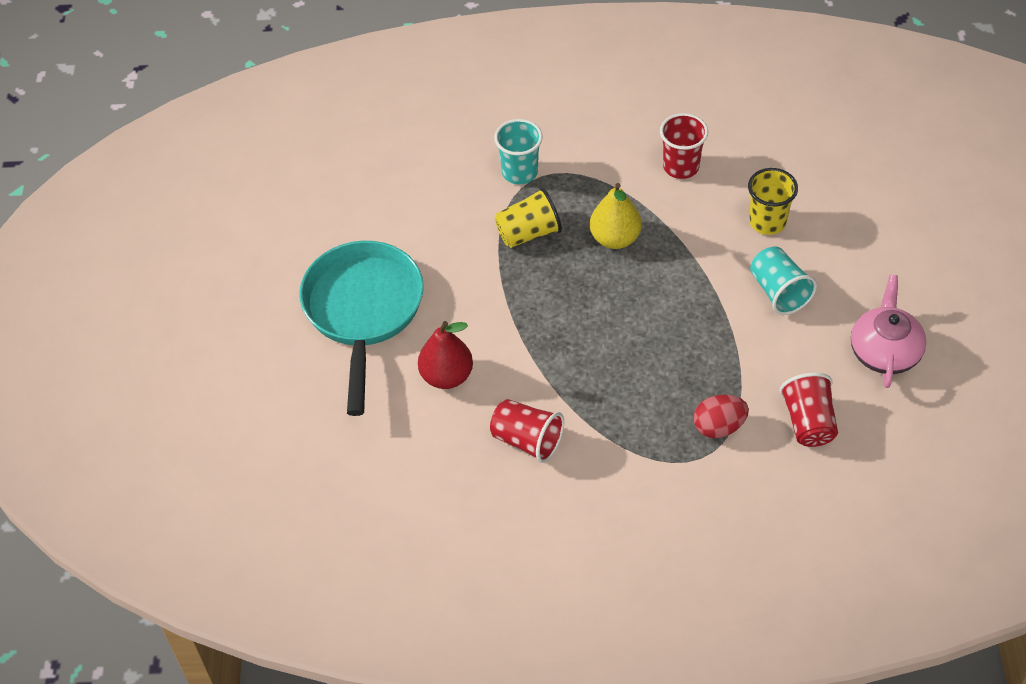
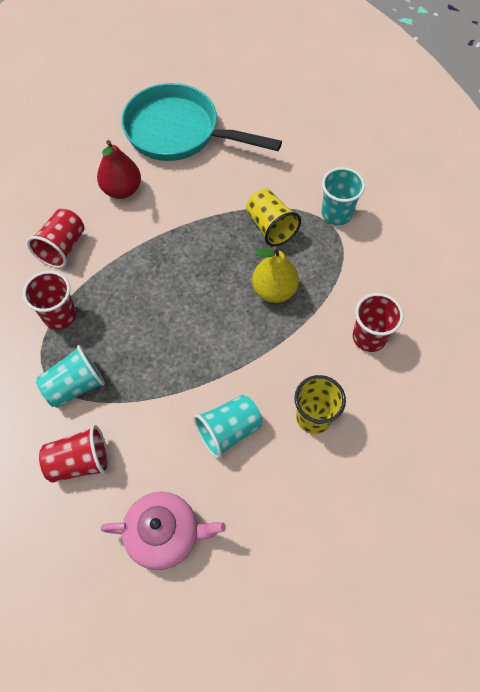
camera: 80 degrees right, 10 degrees up
(363, 312) = (179, 132): turquoise pan -> turquoise pan turned 150 degrees counterclockwise
(625, 442) = (60, 315): none -> red cup
(719, 427) = (75, 386): red egg -> turquoise cup

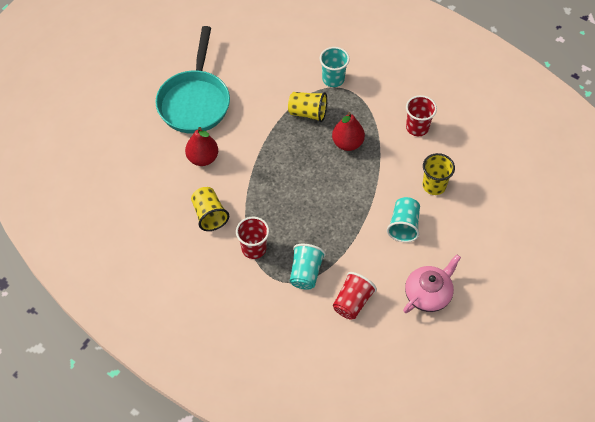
camera: 45 degrees left, 5 degrees down
(62, 247) = (209, 215): red cup -> yellow cup
(179, 132) = (195, 101): turquoise pan -> turquoise pan turned 60 degrees counterclockwise
(274, 290) = (347, 143): yellow pear -> red pear

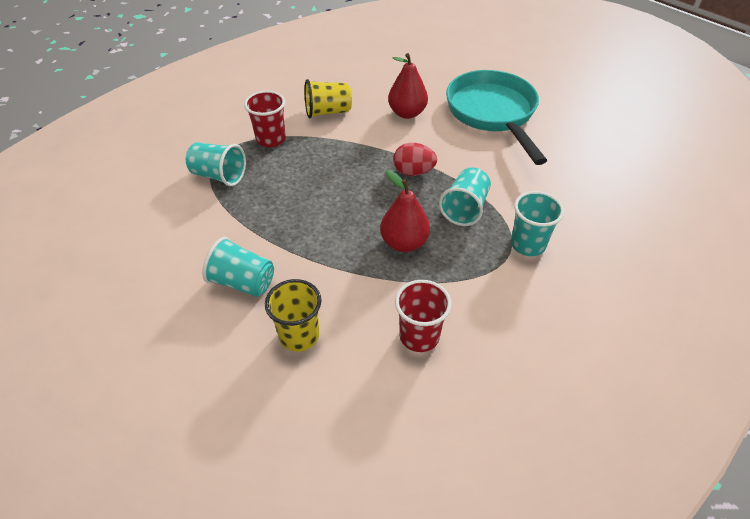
camera: 100 degrees right, 10 degrees down
(195, 101) = (493, 113): turquoise pan -> turquoise pan turned 60 degrees clockwise
(276, 146) = (413, 172): none -> red egg
(308, 113) = (464, 208): yellow cup -> turquoise cup
(352, 302) = (157, 210): red cup -> none
(428, 294) = (123, 289): pink teapot -> none

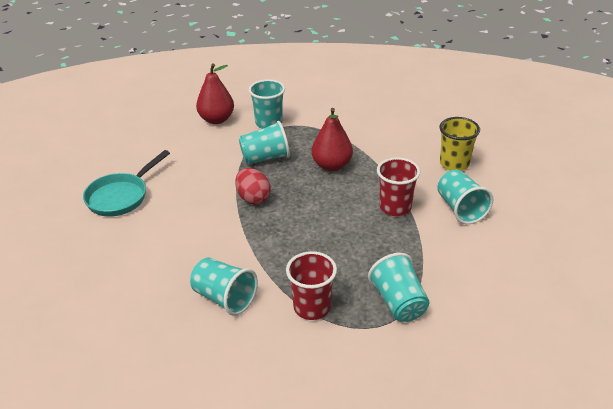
camera: 130 degrees left, 10 degrees down
(328, 112) = (224, 298): yellow cup -> turquoise cup
(407, 113) = (171, 244): red pear -> red pear (216, 119)
(419, 336) = (390, 128): red cup -> red cup (395, 207)
(493, 113) = (121, 196): turquoise pan -> turquoise pan, size x0.61

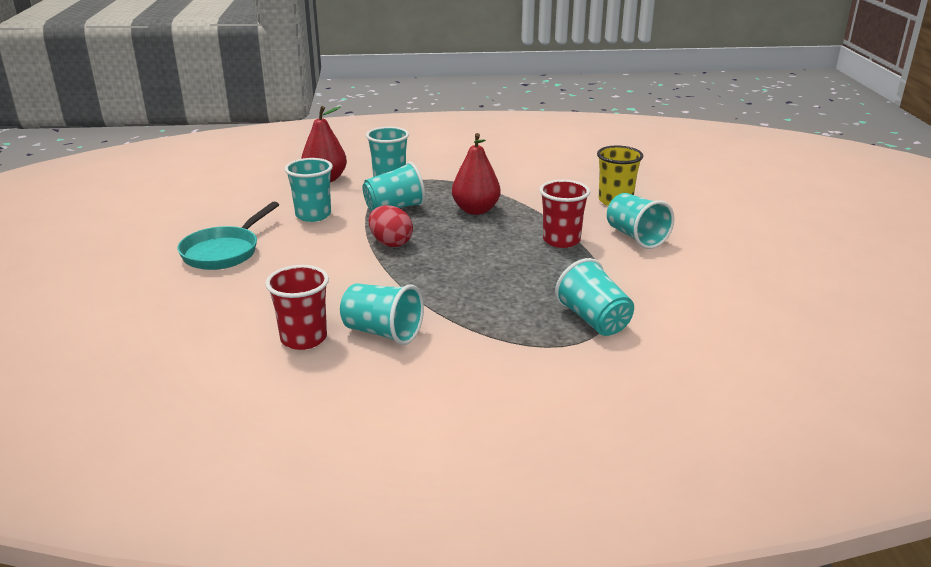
camera: 10 degrees left, 10 degrees down
(198, 161) = (313, 215): none -> turquoise cup
(312, 307) = (492, 332): red cup -> red cup (303, 339)

